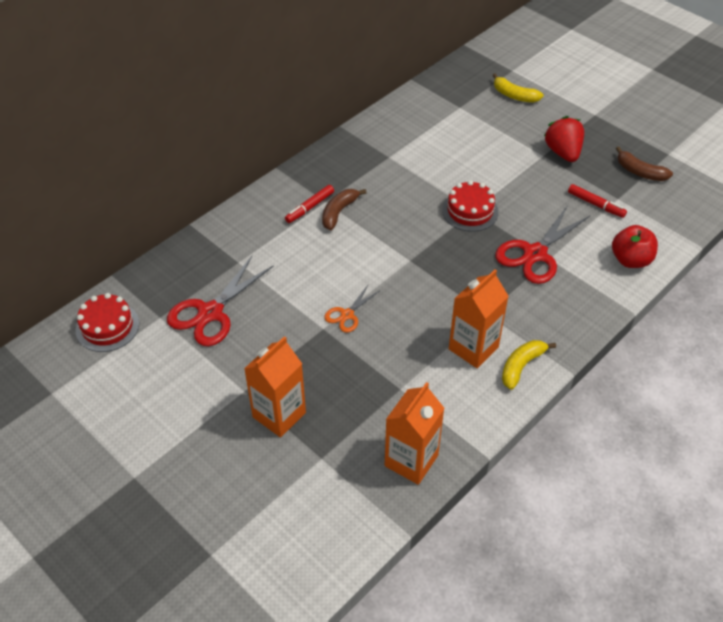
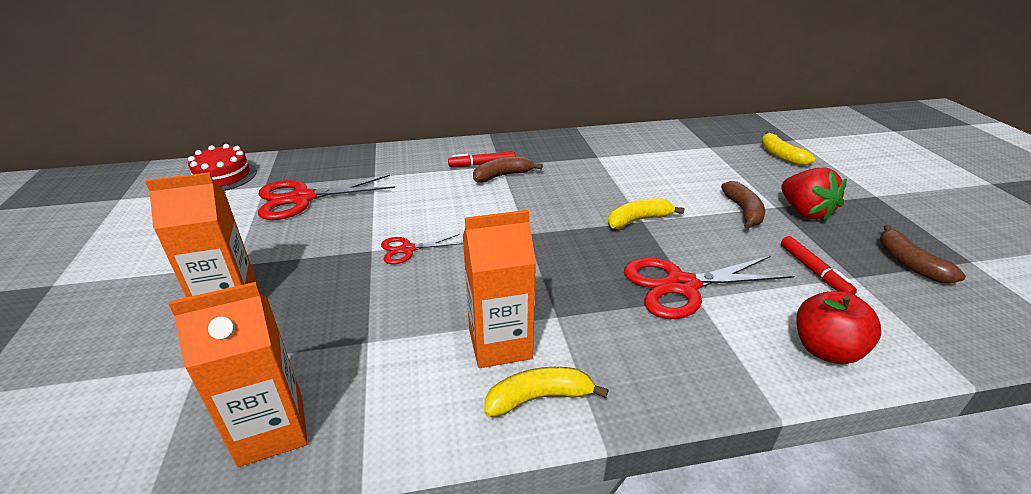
camera: 35 degrees right, 15 degrees down
(347, 315) = (407, 249): orange scissors -> red scissors
(470, 211) = (638, 220): red cake -> yellow banana
(527, 170) = (743, 211): none -> brown banana
(563, 152) = (804, 212): red strawberry -> red strawberry turned 135 degrees clockwise

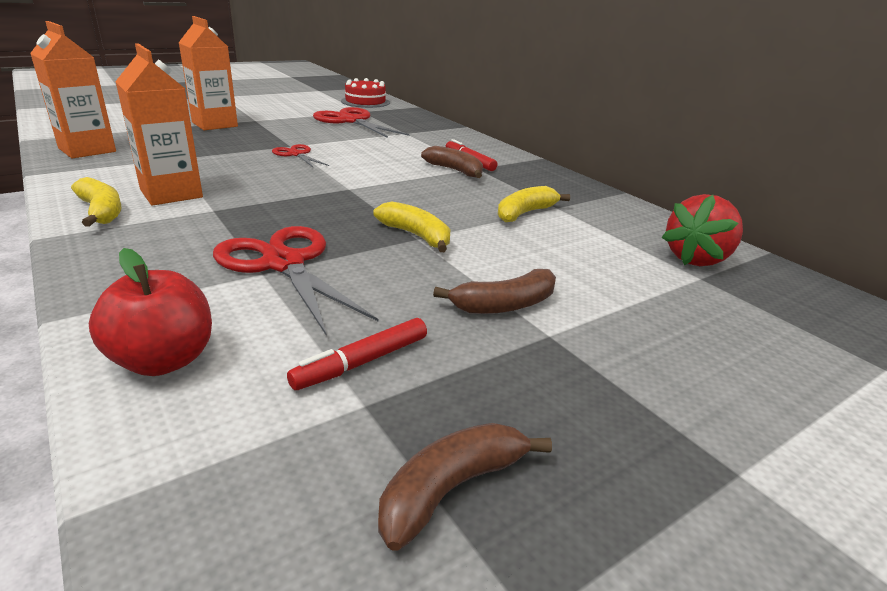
camera: 65 degrees right, 5 degrees down
(780, 155) = (771, 347): yellow banana -> yellow banana (525, 213)
(804, 212) = (557, 364): red strawberry -> red strawberry (696, 259)

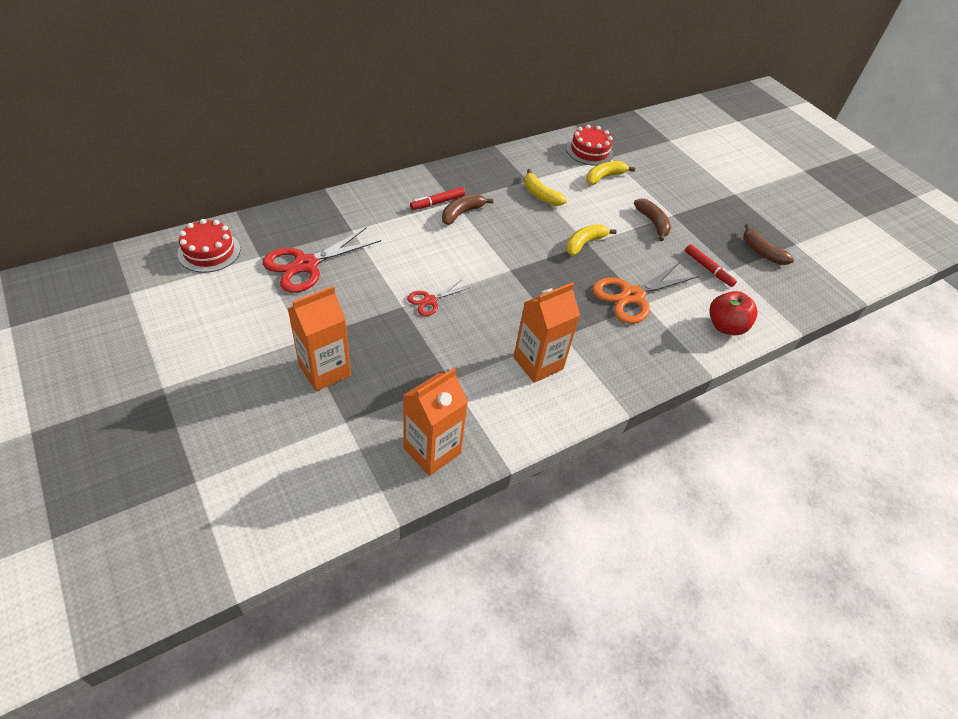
camera: 90 degrees left, 20 degrees up
(101, 211) = (579, 393): yellow banana -> yellow banana (604, 177)
(283, 264) = (632, 296): red scissors -> orange scissors
(696, 259) = (589, 151): red strawberry -> red cake

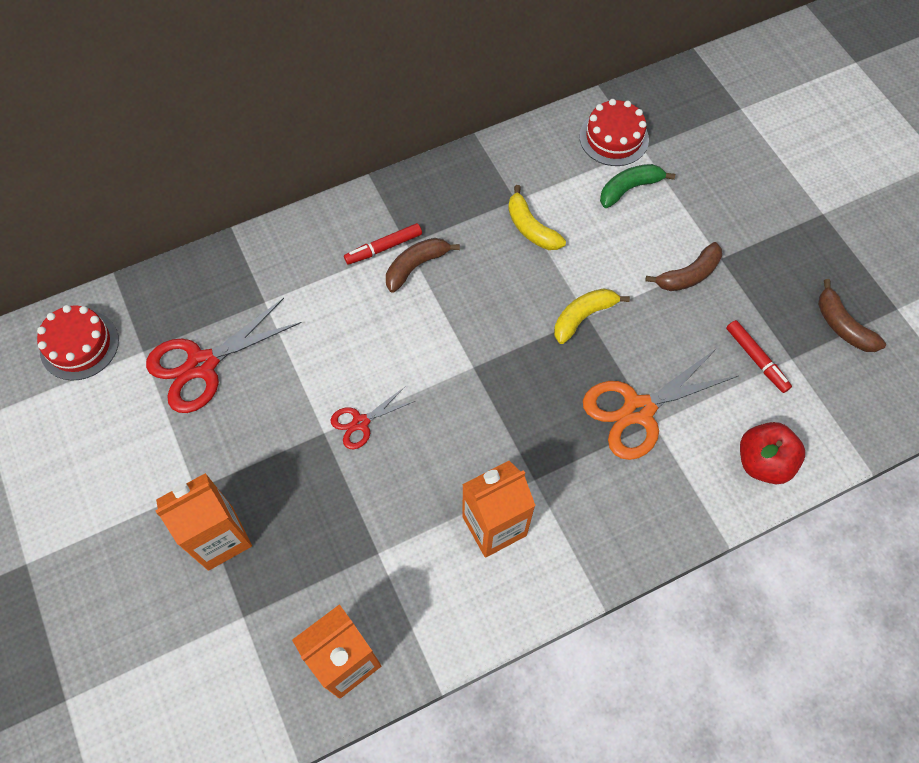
camera: 10 degrees right, 15 degrees up
(604, 177) = (629, 188): yellow banana -> green banana
(653, 223) = (688, 275): brown banana -> brown banana turned 75 degrees clockwise

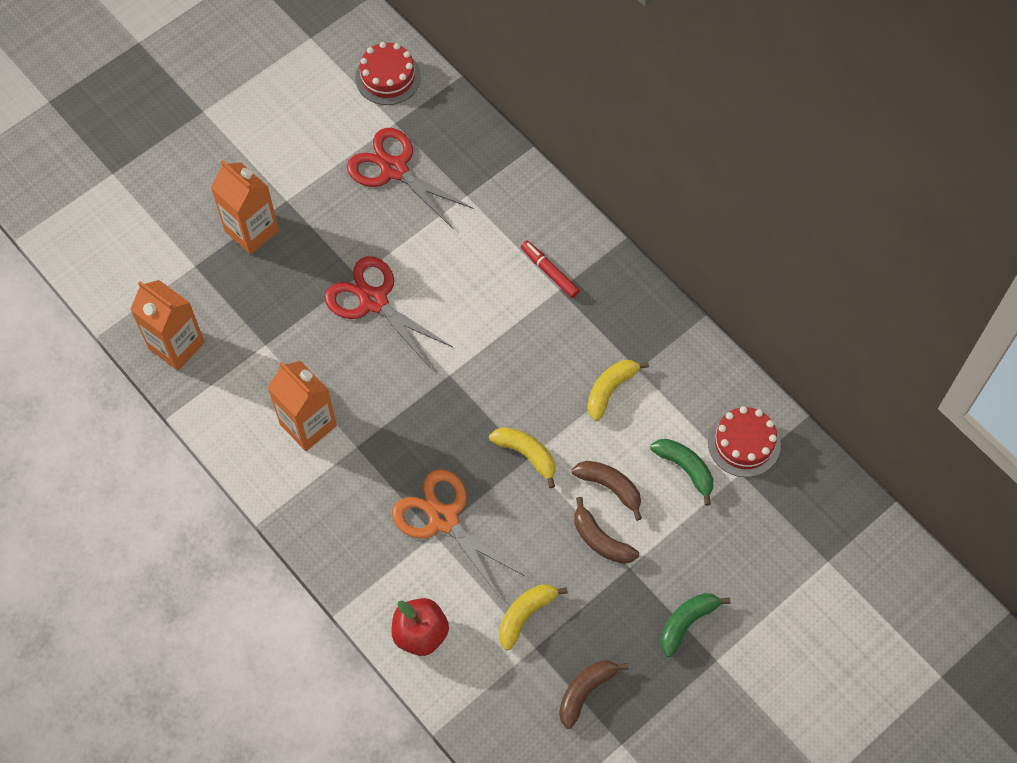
camera: 75 degrees right, 0 degrees up
(361, 422) = (373, 301): red scissors -> red scissors, size x1.88
(416, 266) = (538, 303): brown banana -> brown banana (610, 487)
(756, 359) = (525, 615): red marker -> yellow banana
(783, 227) = (686, 622): none -> green banana

